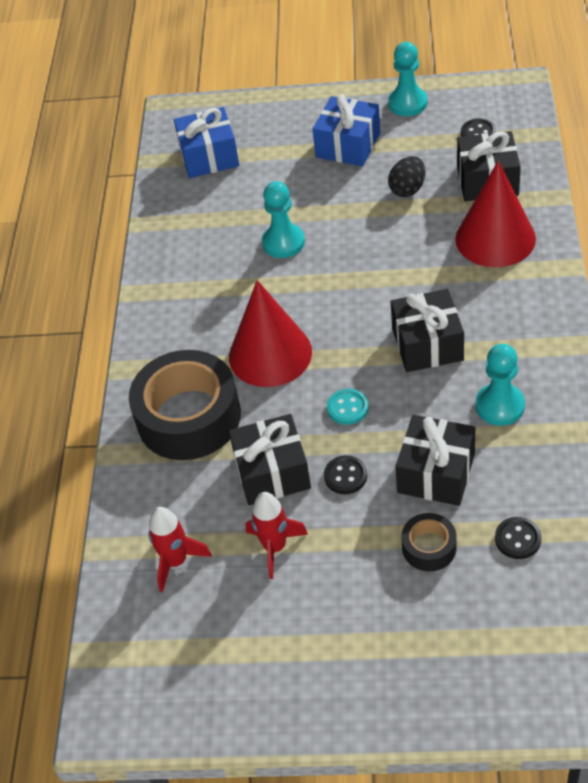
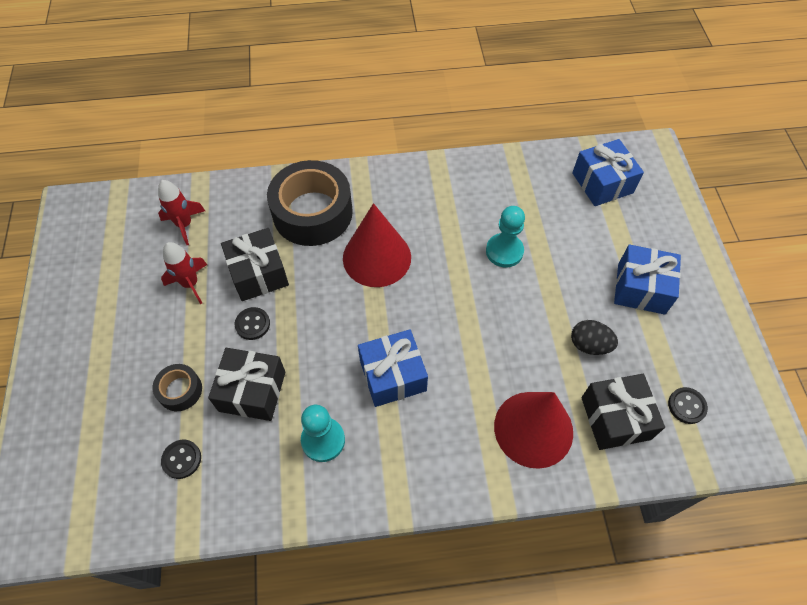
camera: 75 degrees right, 10 degrees up
(347, 408) = (321, 319): turquoise button -> none
(407, 103) = (716, 335): turquoise pawn -> none
(427, 344) = (393, 375): black gift -> blue gift

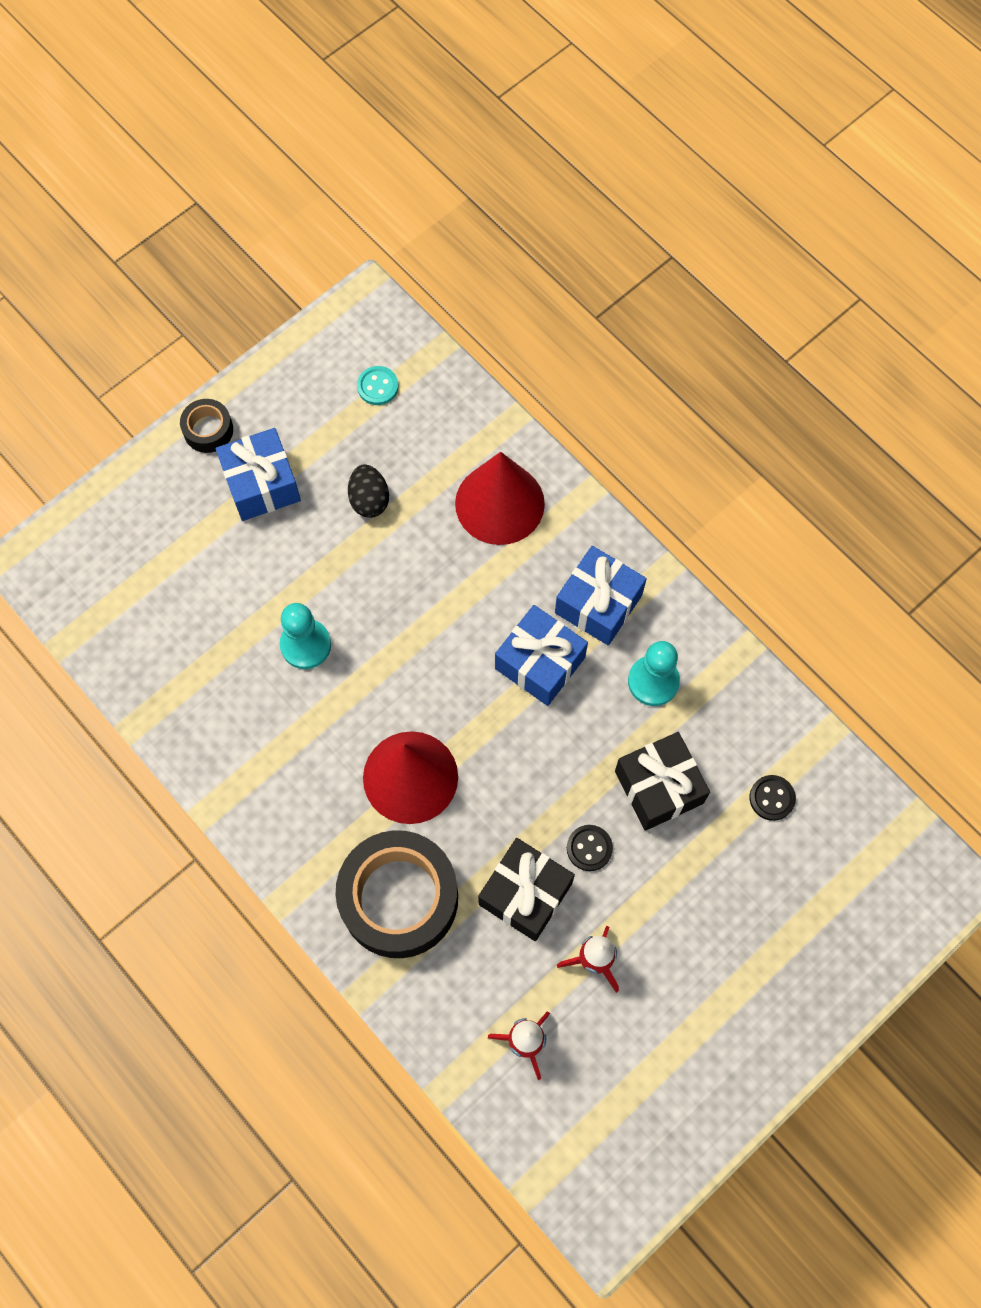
camera: 125 degrees left, 10 degrees up
(180, 390) = (713, 860): black tape -> black tape (208, 430)
(602, 183) = (127, 593): blue gift -> blue gift (598, 604)
(615, 418) = (436, 440): black gift -> none
(686, 406) = (377, 386): black button -> turquoise button

